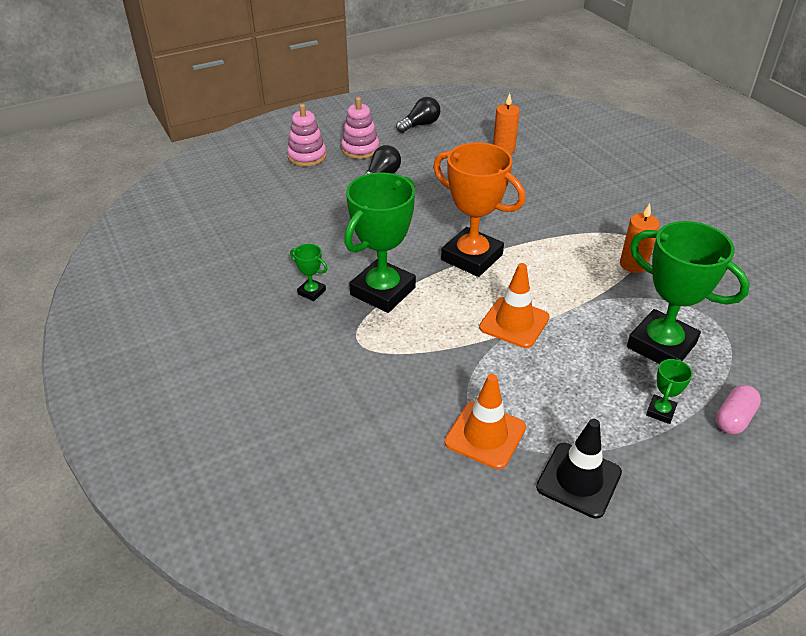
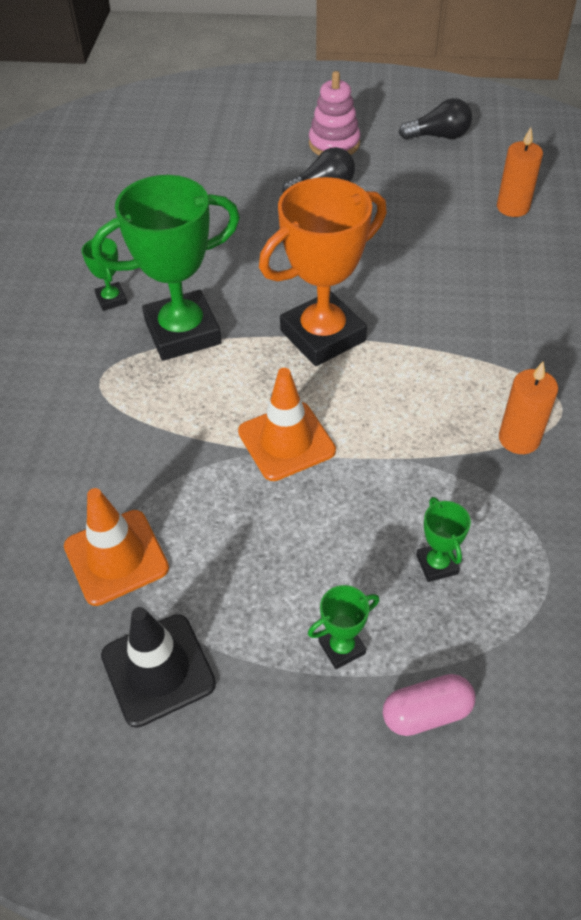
camera: 35 degrees right, 10 degrees up
(307, 156) = (266, 132): pink stacking toy -> none
(472, 257) = (322, 336): orange trophy -> orange trophy turned 75 degrees clockwise
(661, 345) = (437, 564): green trophy -> green trophy, size x0.43

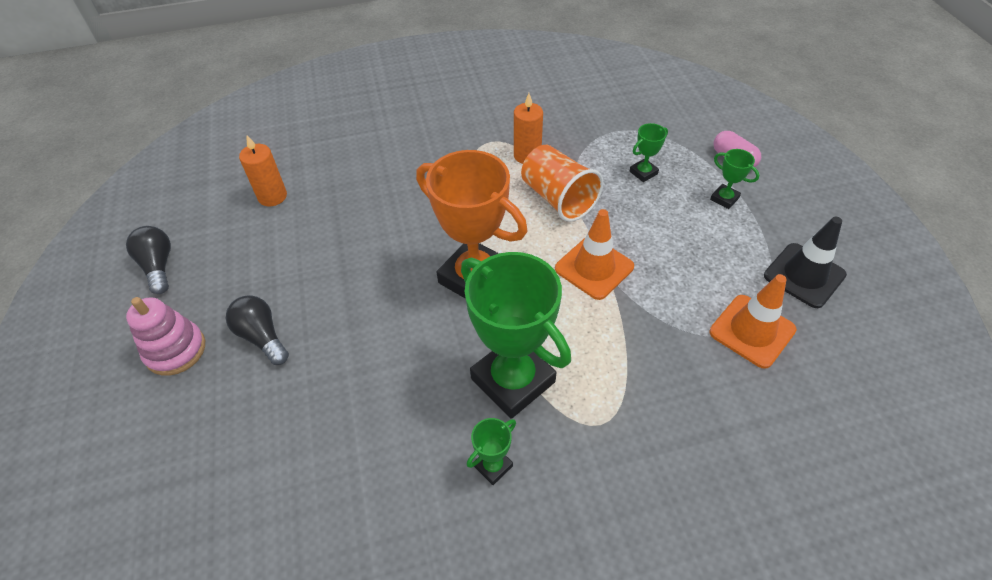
camera: 110 degrees left, 0 degrees up
(419, 445) = (558, 198): none -> orange cup

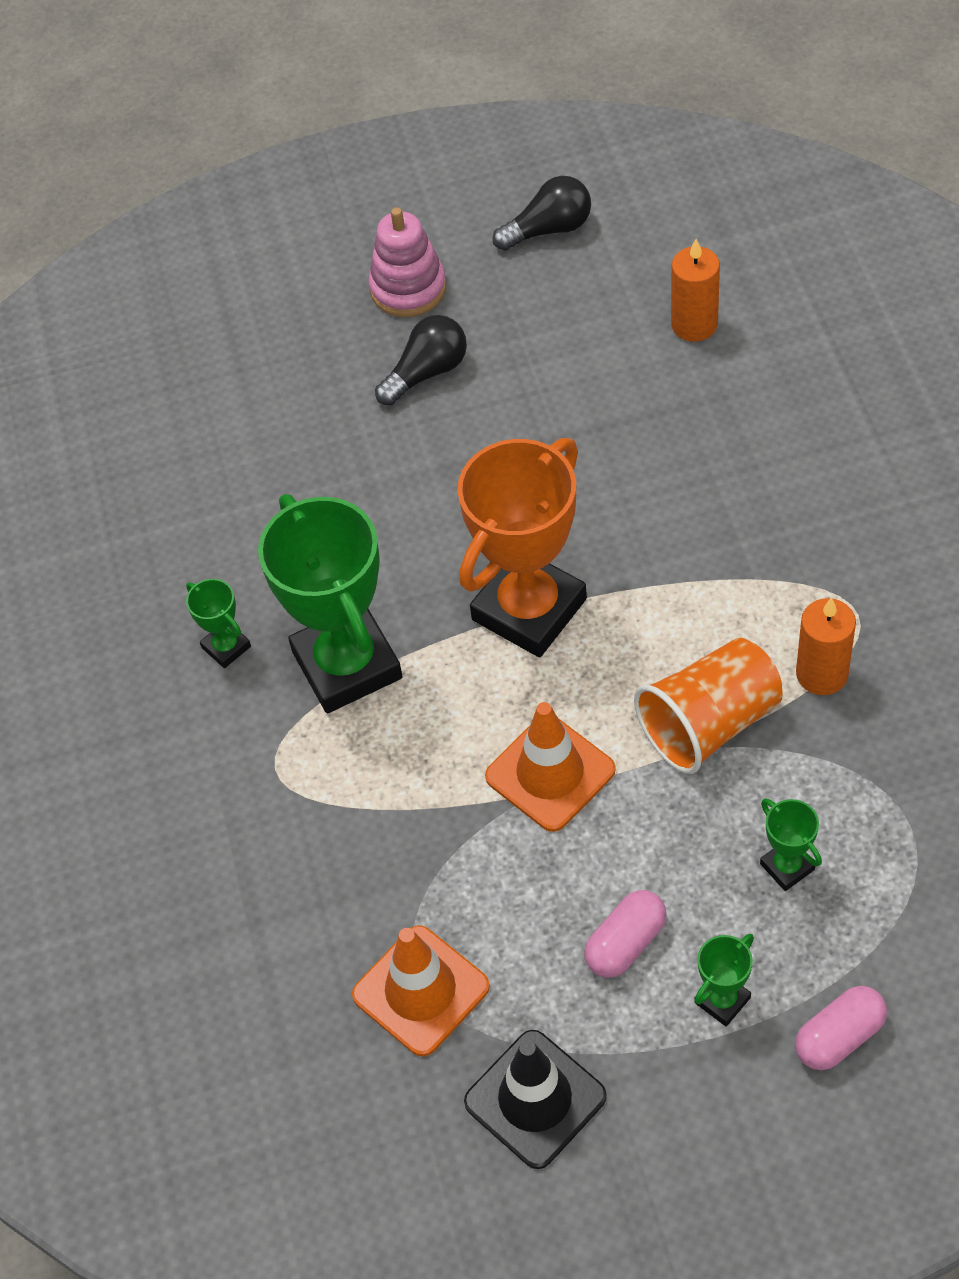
camera: 95 degrees right, 5 degrees up
(513, 380) = (347, 665): green trophy -> green trophy turned 75 degrees counterclockwise
(699, 235) = (625, 943): none -> pink capsule

